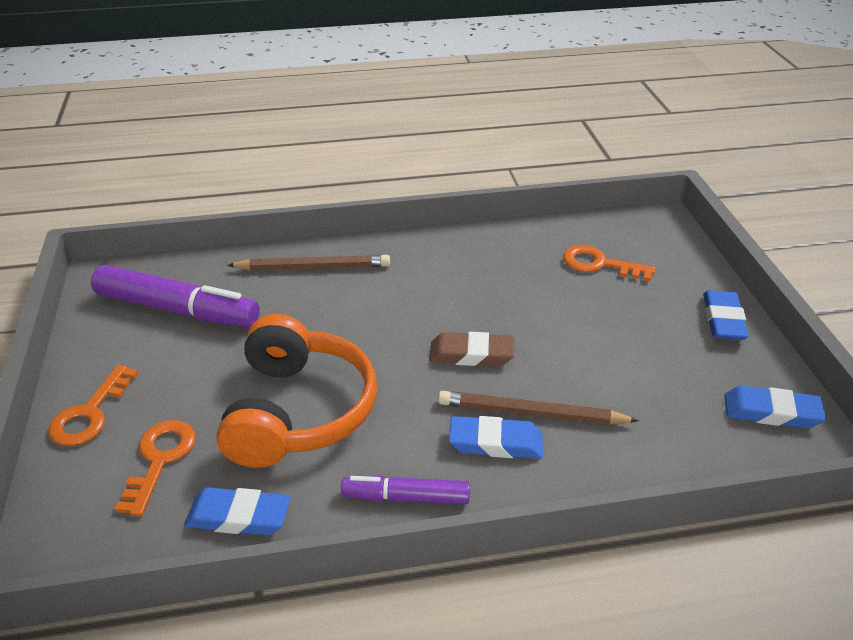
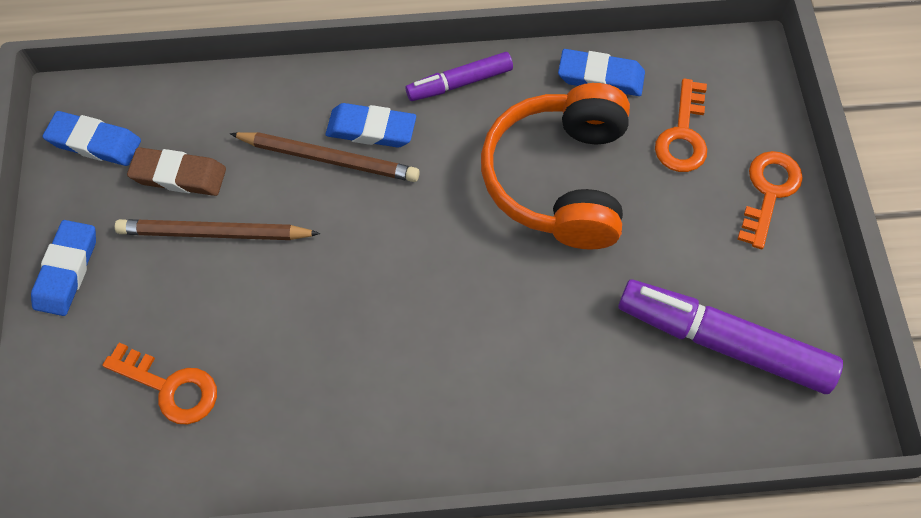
camera: 175 degrees left, 25 degrees up
(313, 267) = (559, 413): brown pencil -> brown pencil (214, 233)
(406, 497) = (459, 83): purple marker -> purple marker turned 150 degrees clockwise
(471, 354) = (373, 240): brown eraser -> brown eraser (179, 175)

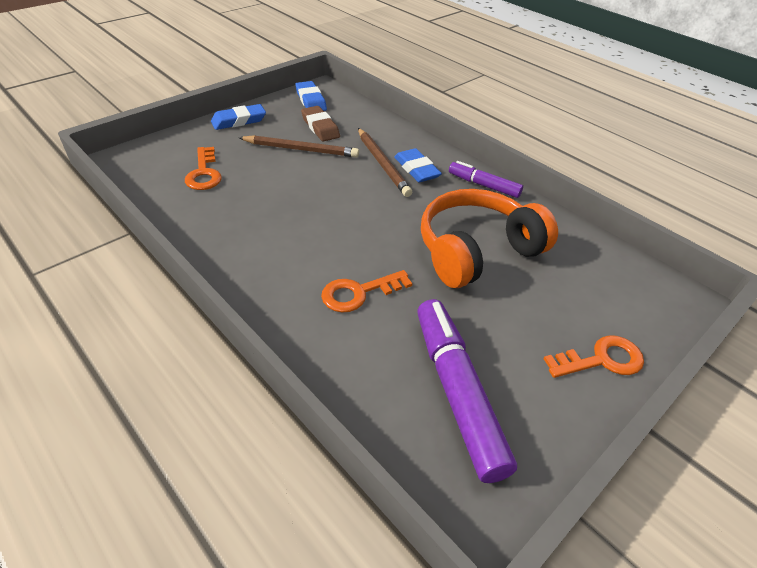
camera: 50 degrees right, 20 degrees down
(214, 233) = (301, 149): brown pencil -> brown pencil turned 135 degrees clockwise
(600, 77) = (565, 236): blue eraser -> none
(683, 135) = (580, 292): orange key -> orange key (359, 293)

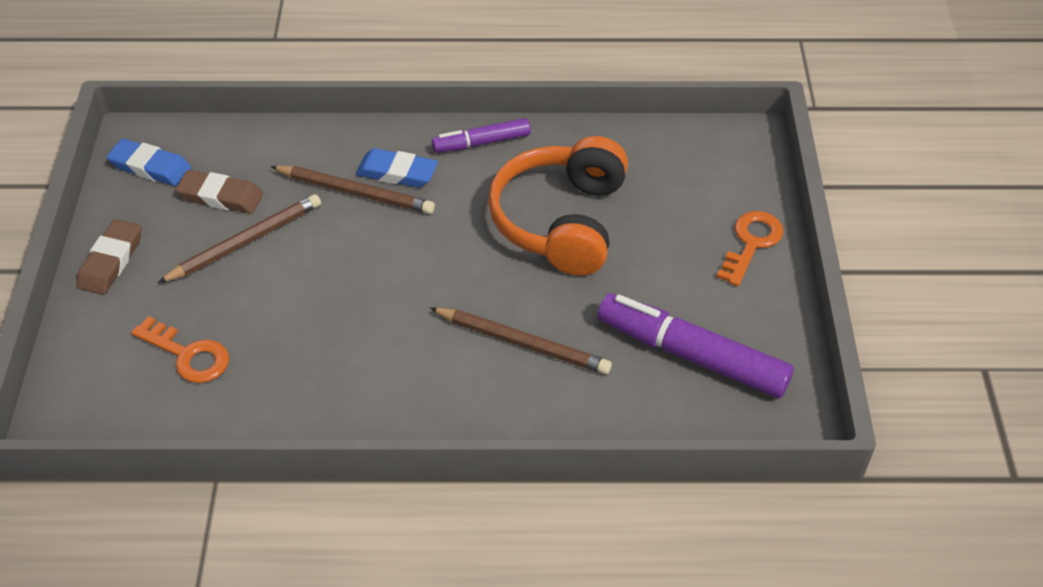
camera: 45 degrees left, 5 degrees up
(239, 121) = (111, 261): blue eraser -> brown eraser
(359, 293) = (522, 343): orange key -> brown pencil

